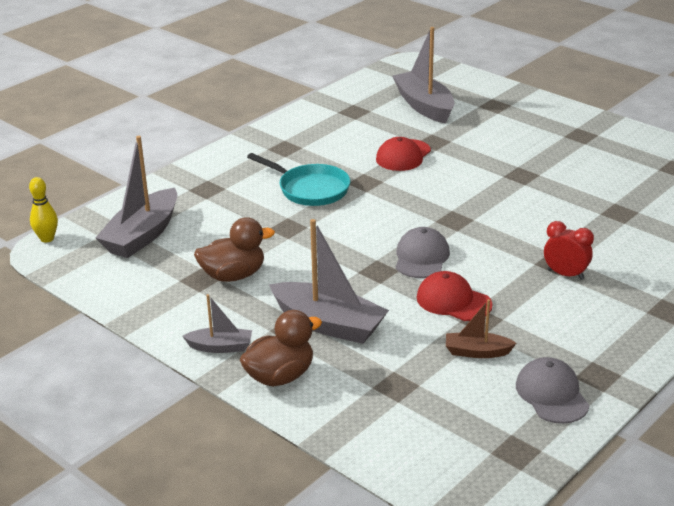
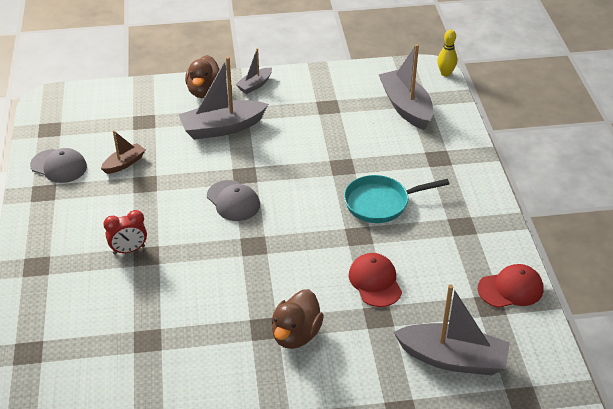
camera: 130 degrees right, 10 degrees up
(233, 275) = (315, 119): brown duck -> brown duck (296, 334)
(453, 301) = (175, 184): red cap -> red cap (510, 289)

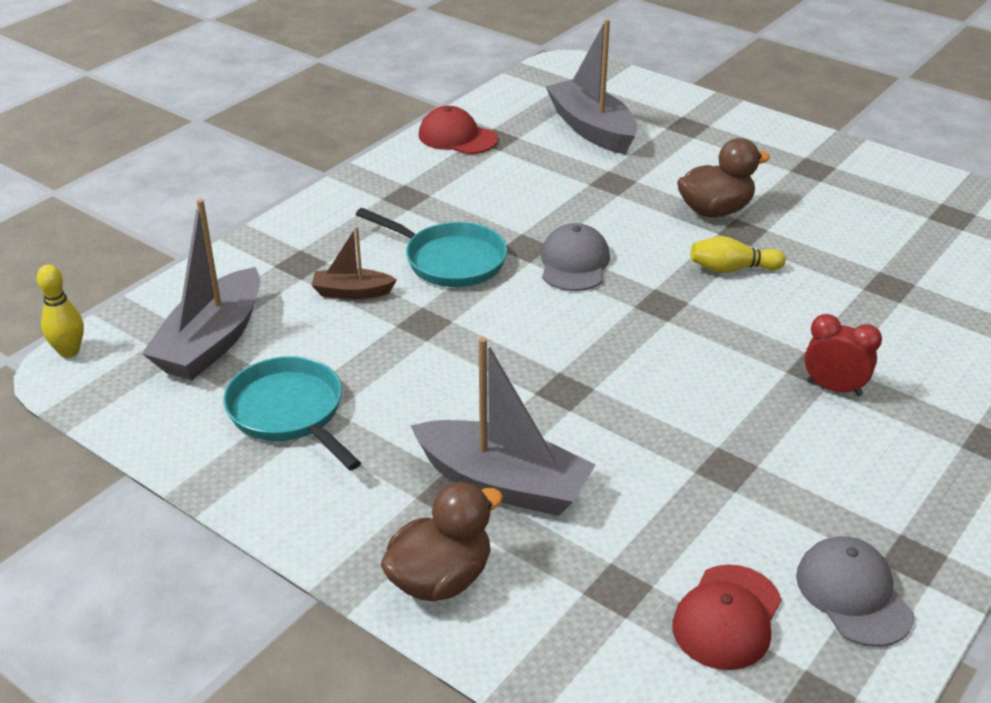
camera: 135 degrees left, 5 degrees down
(124, 163) = (729, 524): brown boat -> brown boat (352, 292)
(233, 201) = (623, 366): grey cap -> grey cap (574, 263)
(242, 293) = (732, 269): none -> yellow bowling pin
(255, 85) = (344, 530): grey boat -> none
(332, 103) = (289, 413): none -> turquoise pan
(375, 282) = (574, 204): red cap -> red cap (727, 617)

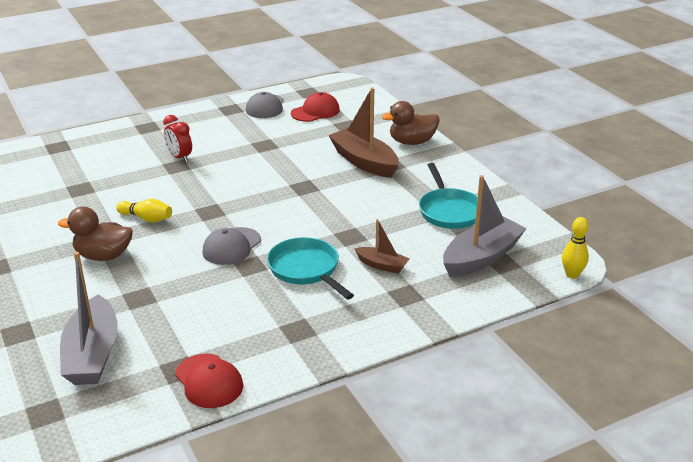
camera: 155 degrees left, 5 degrees down
(503, 484) = (364, 162): grey boat -> brown boat

